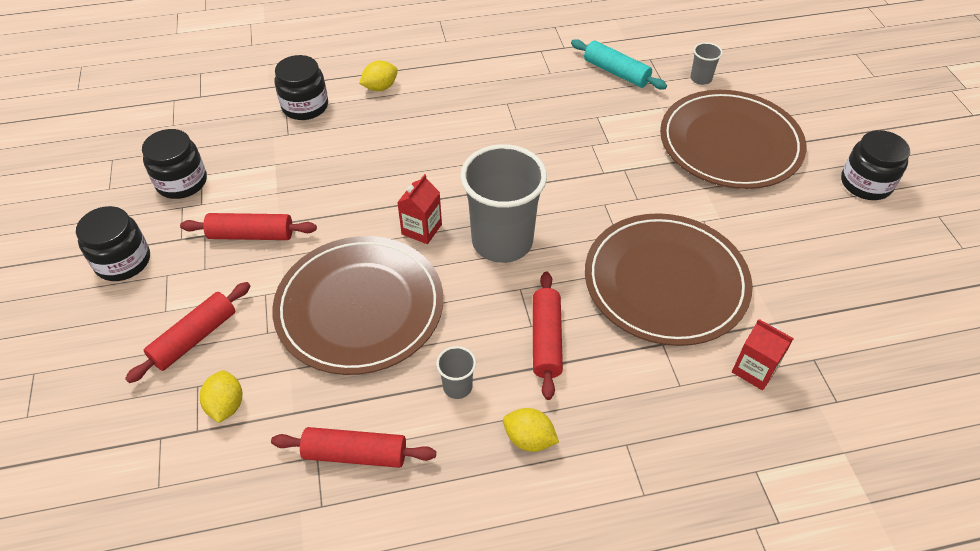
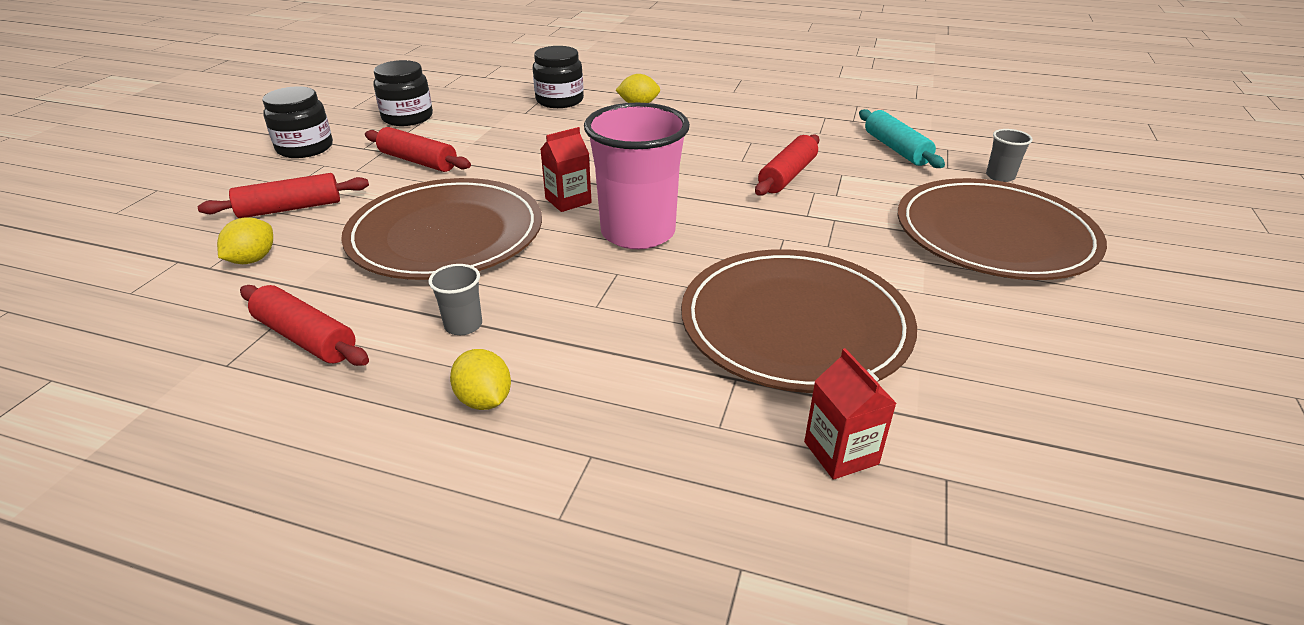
camera: 30 degrees right, 15 degrees down
(502, 241) = (638, 232): grey cup -> pink cup
(546, 340) = (599, 323): red rolling pin -> red rolling pin (787, 175)
(866, 183) = (1180, 325): black jar -> none

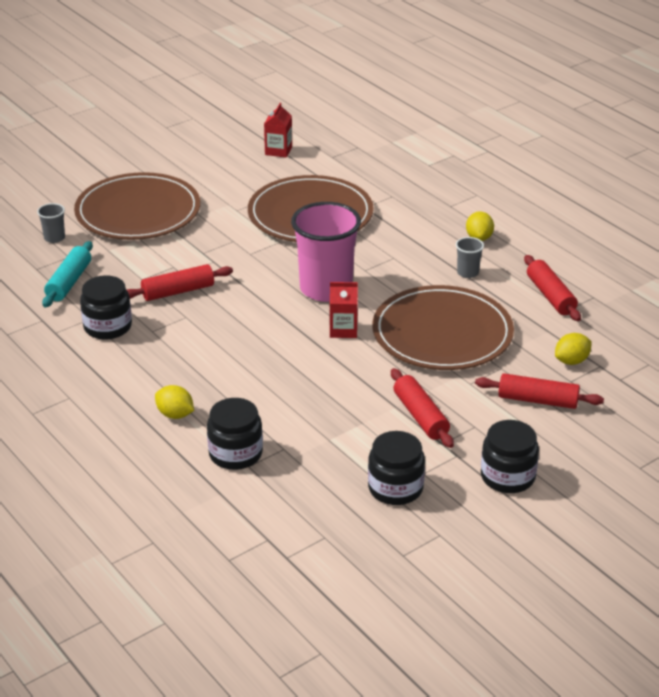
camera: 145 degrees left, 0 degrees up
(793, 132) = (108, 327): none -> black jar
(841, 453) = (358, 174): red carton -> red carton (278, 151)

